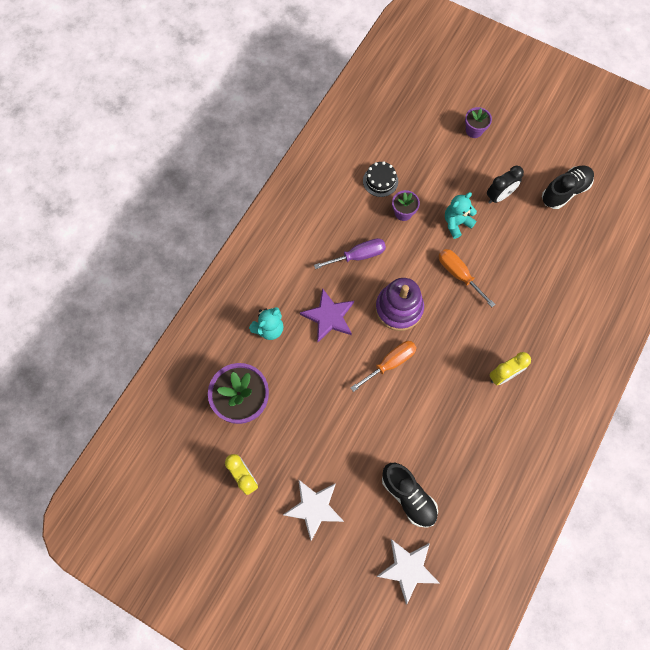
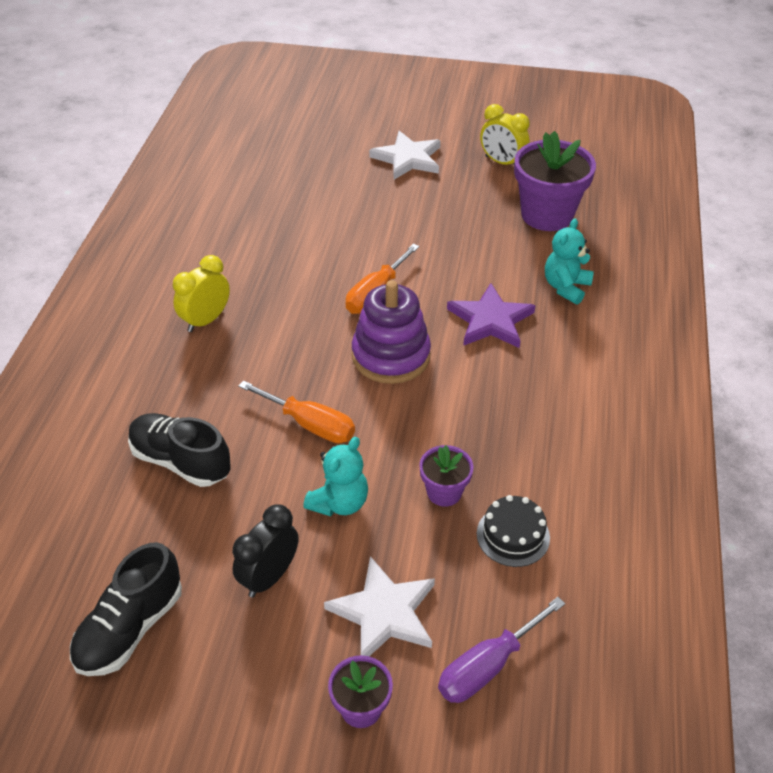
camera: 160 degrees right, 25 degrees down
(358, 256) = (489, 406): purple screwdriver -> purple screwdriver (487, 666)
(408, 496) = (301, 189): black shoe -> black shoe (181, 461)
(408, 568) = (282, 143): white star -> white star (384, 612)

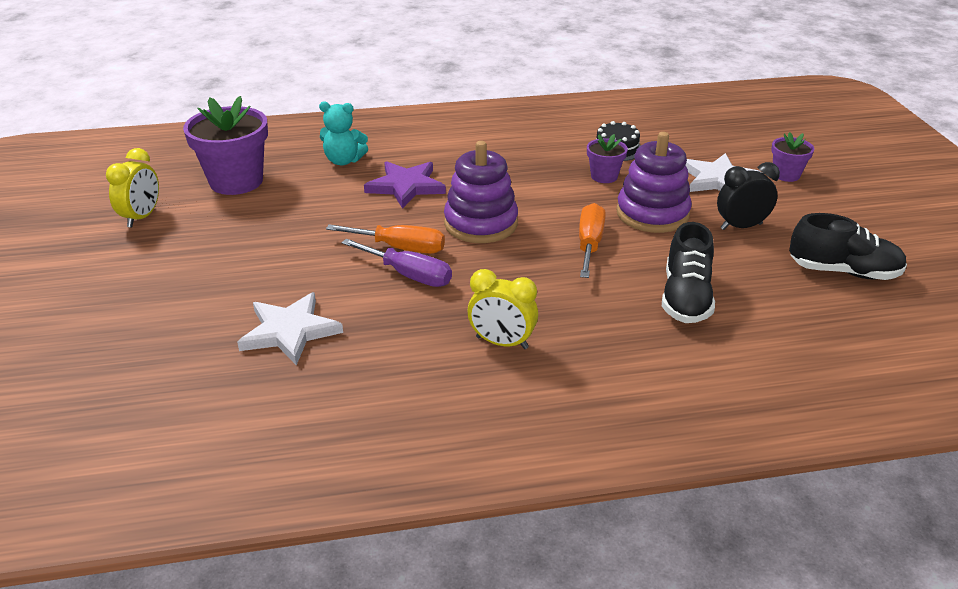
camera: 110 degrees left, 10 degrees down
(269, 577) = (741, 226): black clock -> black clock turned 150 degrees clockwise
(339, 503) = (652, 214): turquoise teddy bear -> purple stacking toy
(408, 159) = (141, 278): white star -> white star (290, 331)
(487, 666) = (715, 143): purple screwdriver -> purple screwdriver (409, 275)

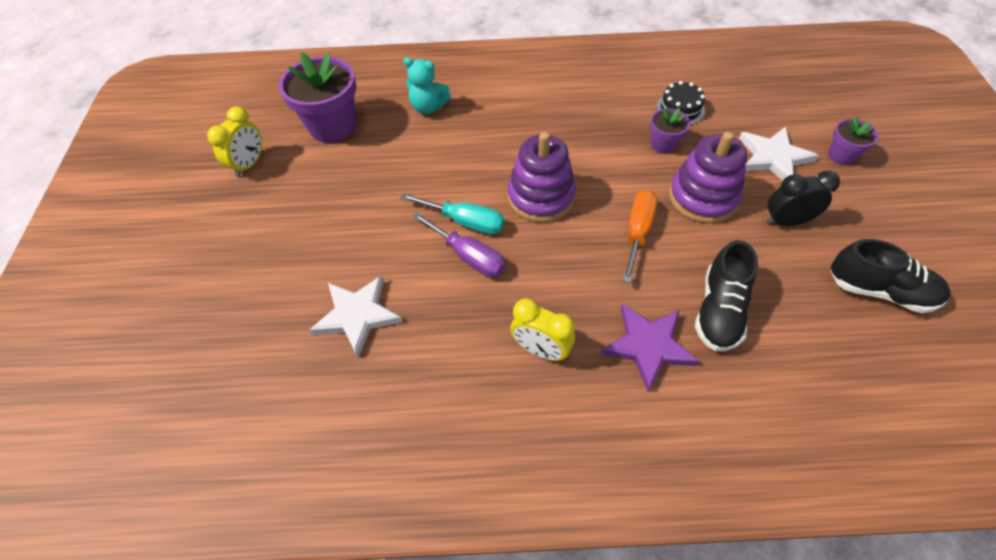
camera: 10 degrees right, 20 degrees up
(400, 248) = (465, 222): orange screwdriver -> turquoise screwdriver
(406, 186) = (479, 144): purple star -> purple star (648, 346)

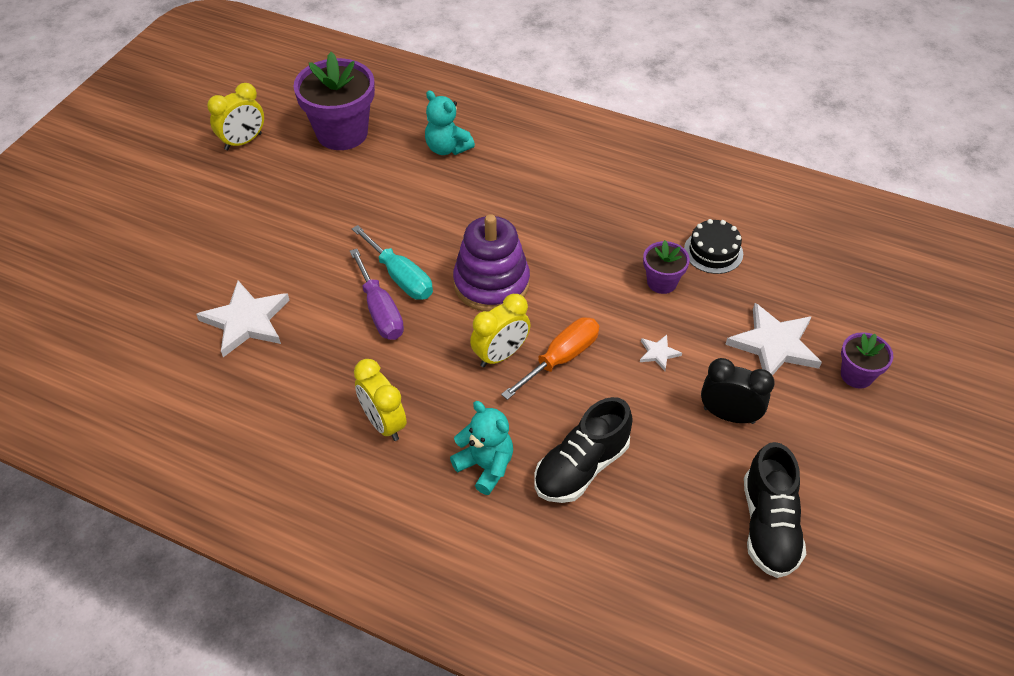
camera: 25 degrees right, 5 degrees down
(590, 250) = (500, 355): none -> yellow clock
(648, 346) = (485, 466): purple star -> turquoise teddy bear
(702, 197) = (658, 353): purple stacking toy -> white star
(879, 291) = (768, 525): black shoe -> black shoe turned 45 degrees clockwise

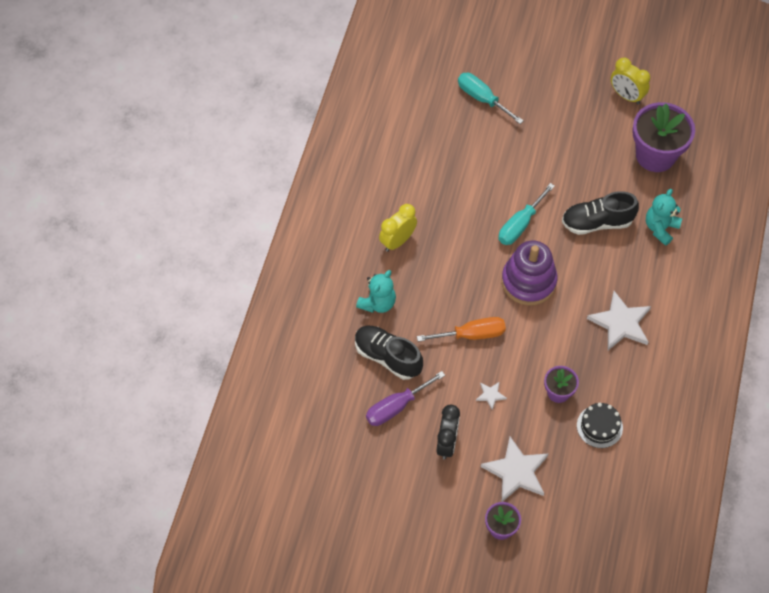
camera: 80 degrees right, 10 degrees up
(176, 283) = (482, 98): none -> turquoise screwdriver
(246, 321) = (460, 146): white star -> white star (620, 323)
(380, 311) = (487, 219): purple screwdriver -> purple screwdriver (396, 407)
(500, 355) = (466, 297): yellow clock -> none
(561, 358) = (472, 334): orange screwdriver -> orange screwdriver turned 45 degrees counterclockwise
(768, 525) = (365, 470): black shoe -> black shoe (597, 222)

